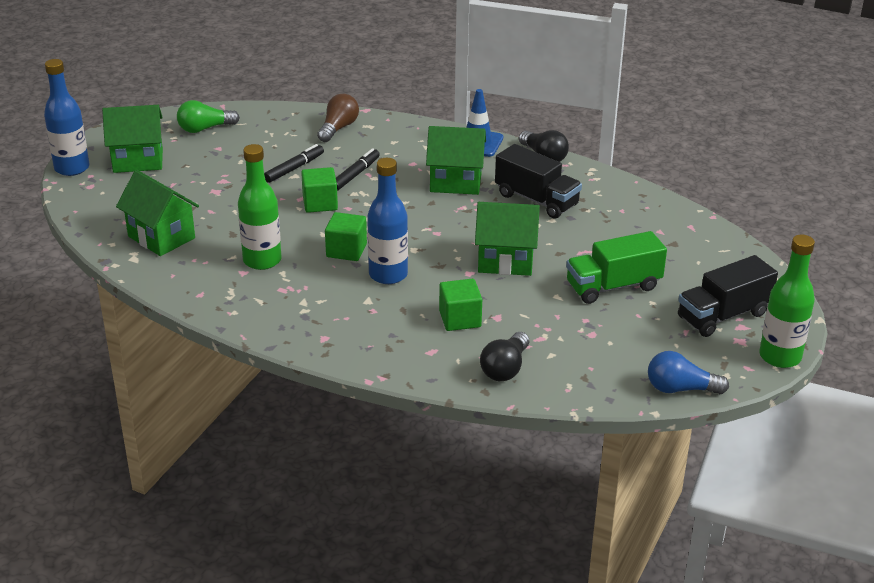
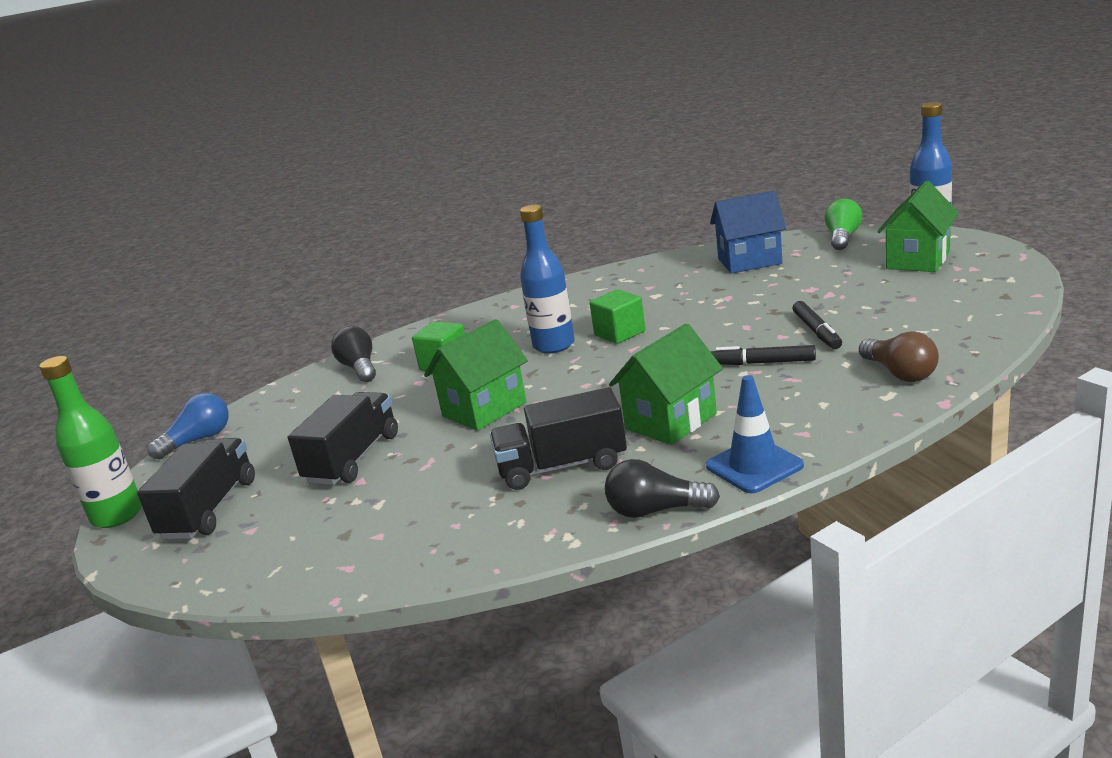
camera: 135 degrees right, 10 degrees down
(161, 237) = (749, 261): green house -> blue house
(205, 129) = (971, 296): green light bulb -> green light bulb (842, 238)
(262, 260) = (656, 296): green bottle -> none
(320, 203) = (723, 334): green cube -> none
(355, 175) = (762, 363): black marker -> black marker turned 120 degrees clockwise
(613, 286) = (353, 458): green truck -> black truck

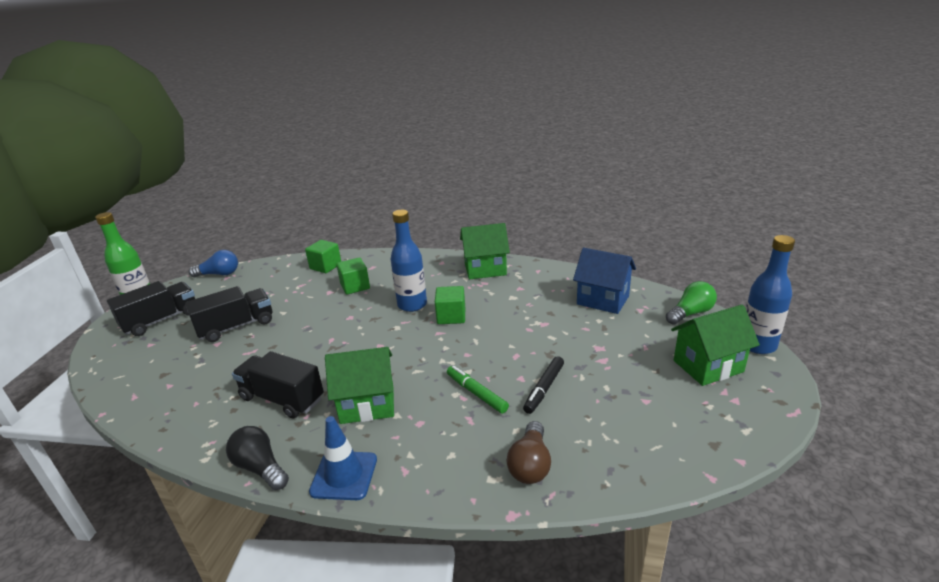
camera: 35 degrees right, 5 degrees up
(359, 368) = (325, 266): black light bulb -> green cube
(484, 409) = (320, 331): green house -> green house (485, 269)
(762, 363) = (476, 393): black marker -> green marker

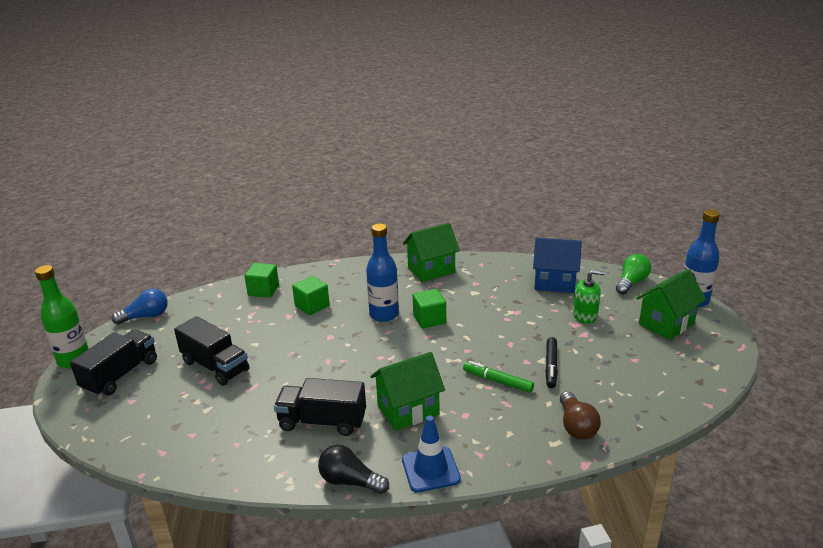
camera: 20 degrees left, 0 degrees up
(236, 326) = (215, 366): black truck -> black truck turned 90 degrees clockwise
(615, 340) = (585, 316): none -> green soap dispenser

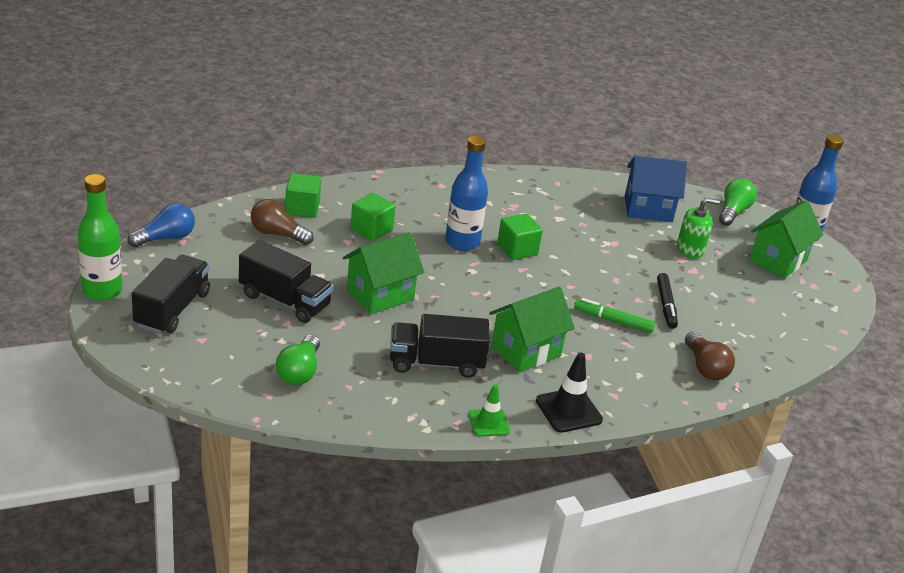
camera: 15 degrees left, 5 degrees up
(199, 430) = (299, 372): none -> green light bulb
(235, 311) = (278, 234): none -> brown light bulb
(350, 481) = (489, 423): black light bulb -> green traffic cone
(430, 469) = (568, 410): blue traffic cone -> black traffic cone
(431, 270) = (500, 188): green house -> green house (380, 295)

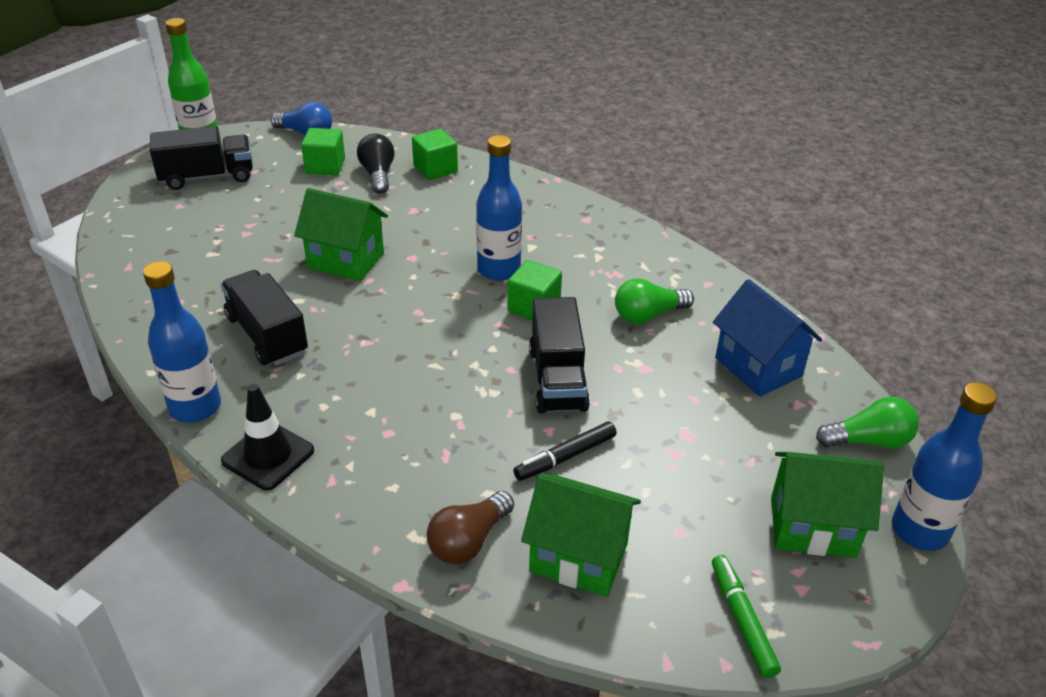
camera: 60 degrees right, 5 degrees up
(278, 234) = (378, 175): brown light bulb -> black light bulb
(284, 300) = (279, 218): black truck -> black truck (557, 379)
(299, 372) = (177, 268): green light bulb -> green light bulb (648, 315)
(371, 230) = (449, 214): green cube -> green cube (325, 166)
(489, 423) = (195, 407): green traffic cone -> blue bottle
(526, 351) = (349, 384): green house -> green house (578, 557)
(613, 321) = (480, 426): green marker -> green marker (742, 620)
(690, 249) = (719, 434): green soap dispenser -> none

